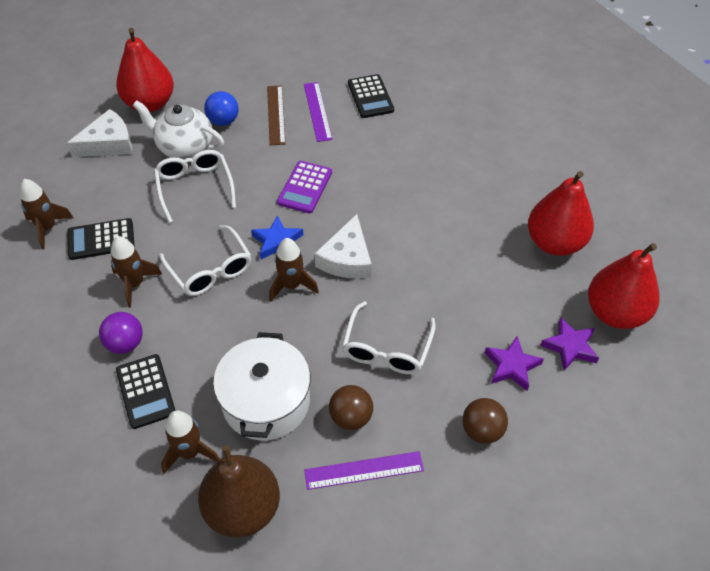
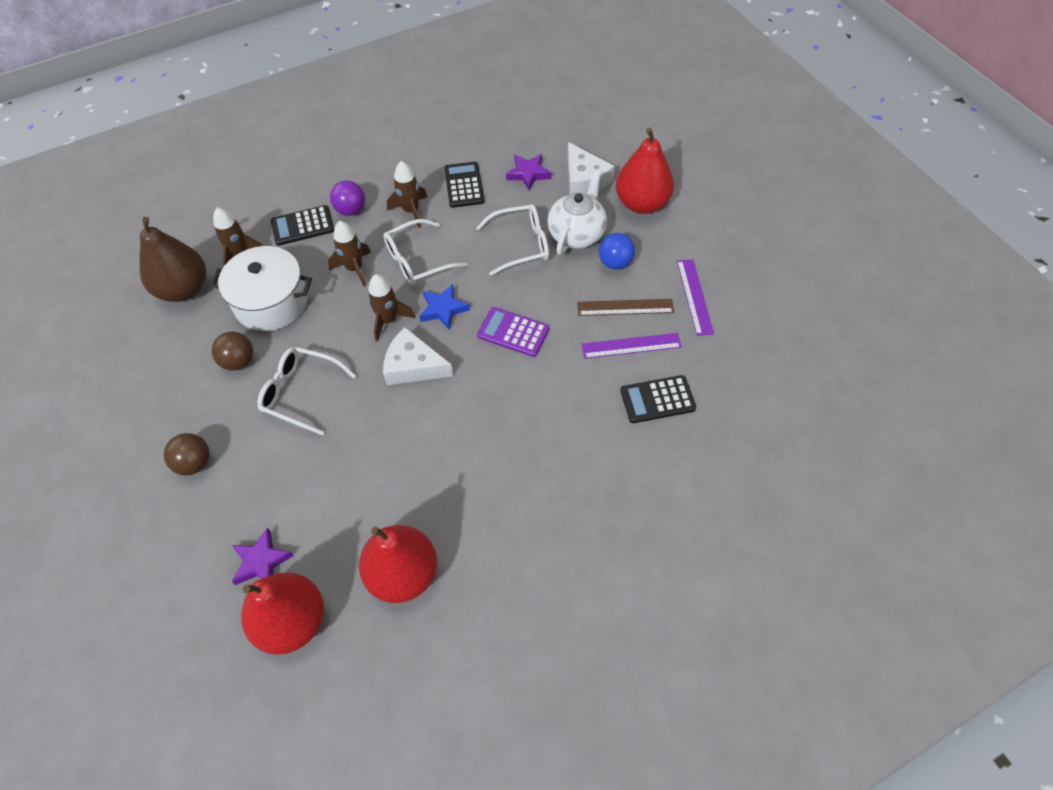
camera: 95 degrees right, 5 degrees up
(48, 228) = (481, 151): brown rocket -> brown rocket (354, 269)
(364, 470) = (188, 368): purple ruler -> purple ruler (694, 296)
(511, 366) = (254, 500): purple star -> purple star (528, 174)

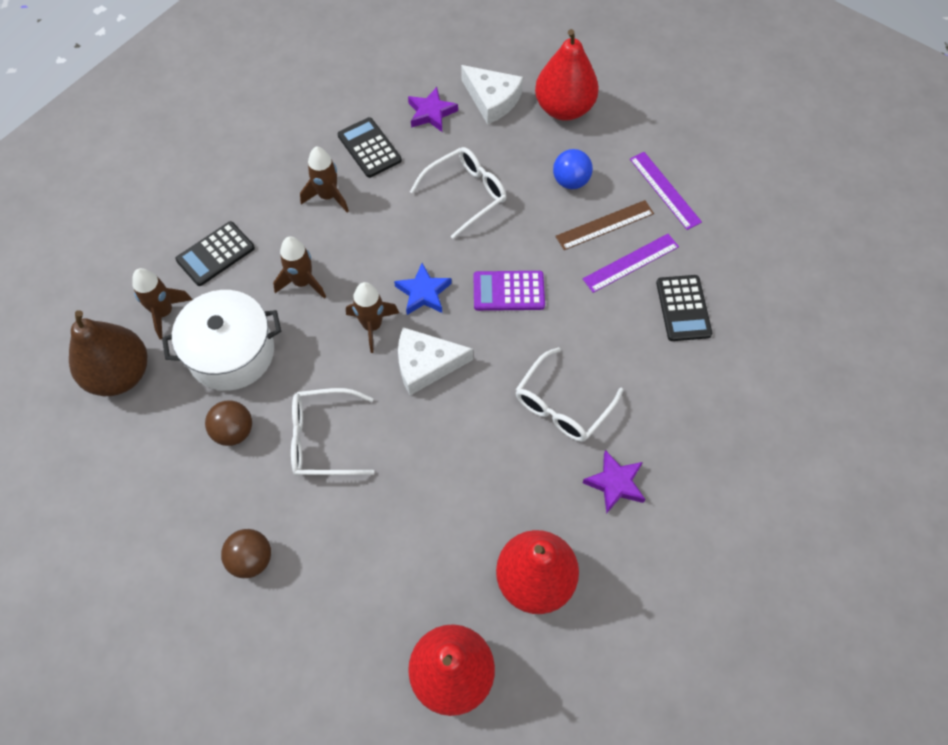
camera: 25 degrees left, 5 degrees up
(261, 561) = (385, 629): purple star -> purple star (615, 483)
(351, 210) = (260, 217): purple ball -> none
(418, 260) = (366, 249): white glasses -> white glasses (562, 405)
(577, 234) = (516, 163): white teapot -> none
(657, 400) = (683, 308): black calculator -> black calculator turned 60 degrees counterclockwise

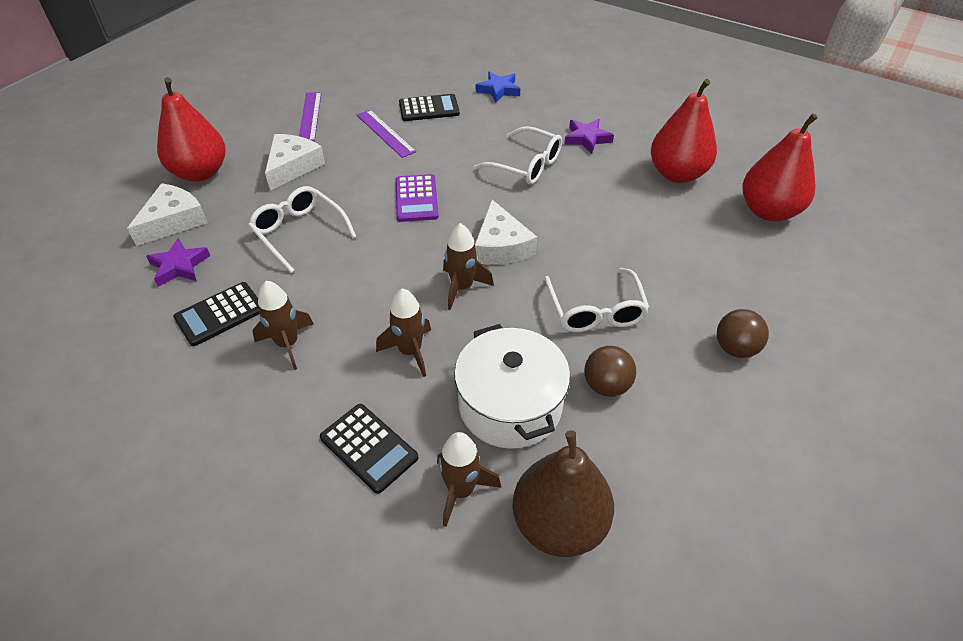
camera: 95 degrees left, 15 degrees down
(423, 293) = (420, 254): blue star -> blue star (498, 90)
(570, 181) = (293, 166): blue ball -> white cheese
(604, 225) = (345, 147): brown ruler -> none
(665, 190) = (310, 116): purple ruler -> purple ruler turned 60 degrees counterclockwise

